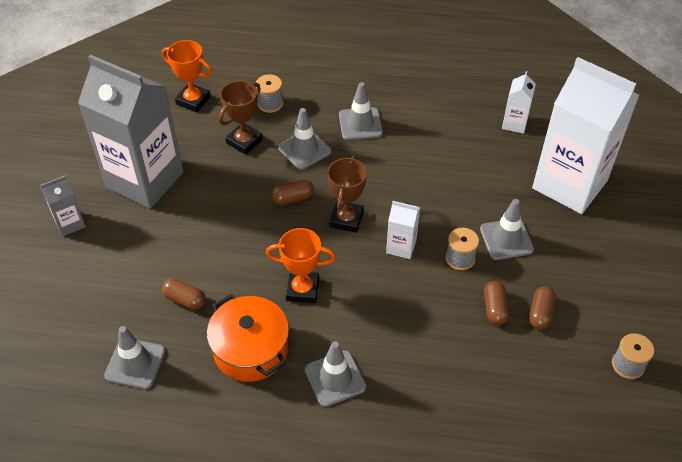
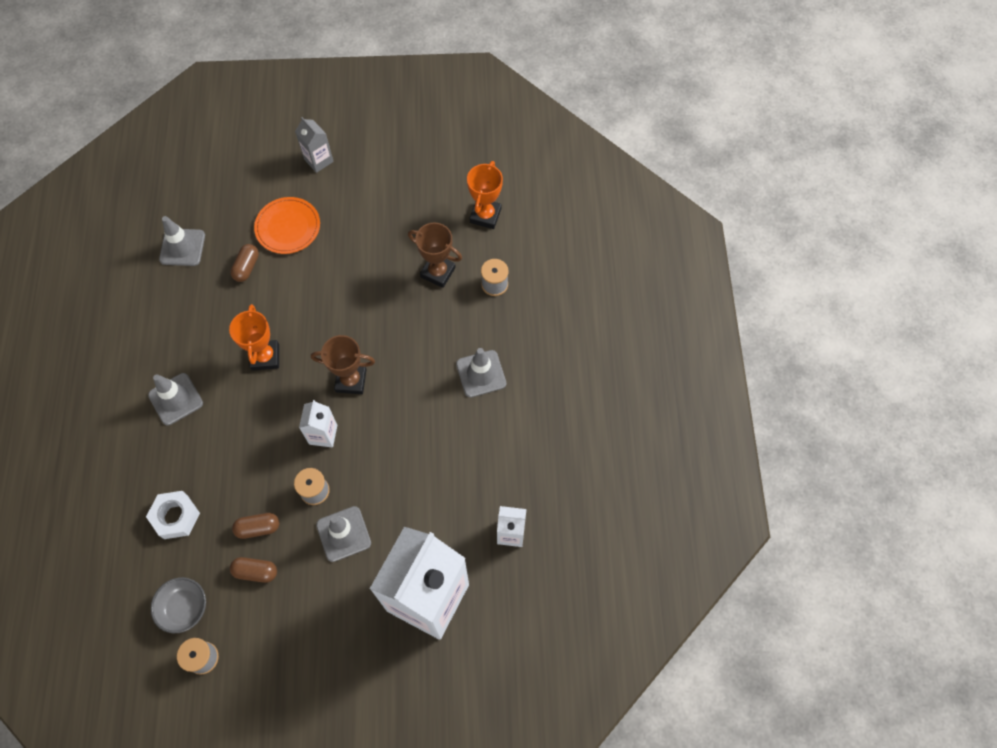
camera: 80 degrees right, 15 degrees up
(145, 180) = (376, 202): grey carton -> none
(146, 258) = (288, 227): none -> orange plate
(250, 349) = (200, 328): orange pot -> none
(292, 198) = (370, 329): brown capsule -> none
(304, 149) = (436, 327): grey traffic cone -> none
(475, 384) = (175, 517): none -> white nut
(576, 379) = (184, 608): none -> grey bowl

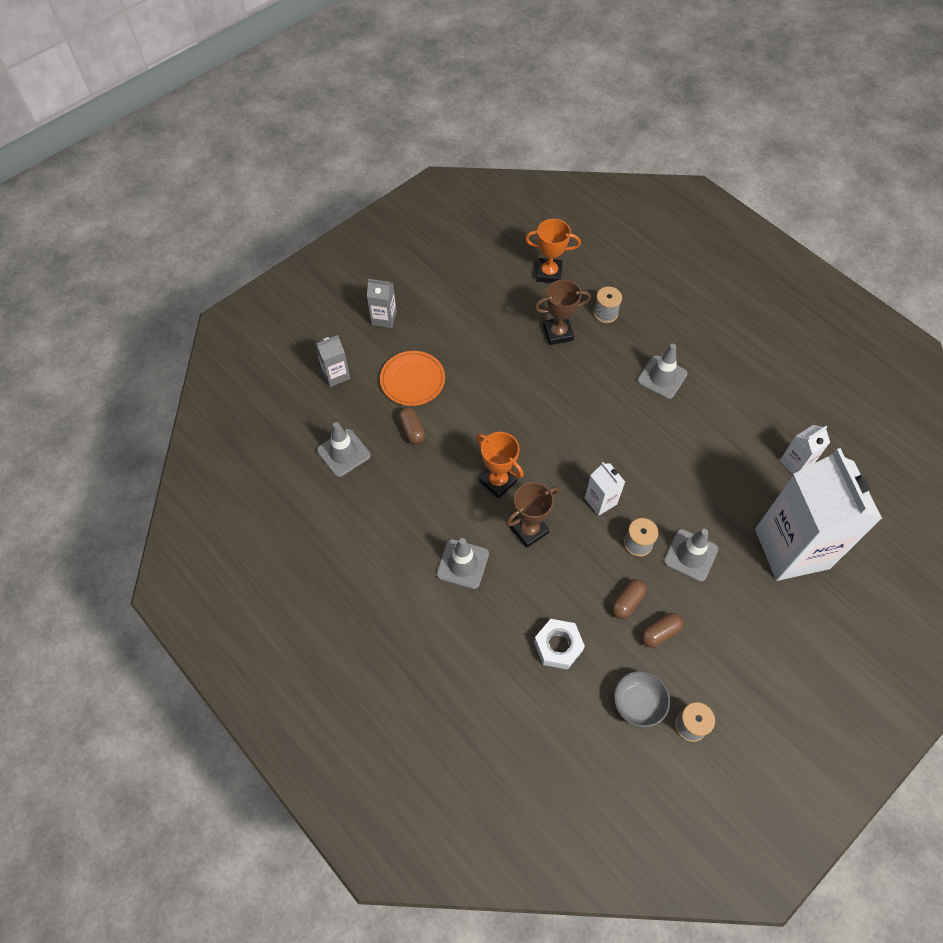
camera: 40 degrees left, 5 degrees down
(238, 181) = (336, 375): none -> grey carton
(351, 381) = (579, 449): brown trophy -> brown trophy (529, 530)
(485, 215) = (549, 273): orange trophy -> orange trophy turned 60 degrees counterclockwise

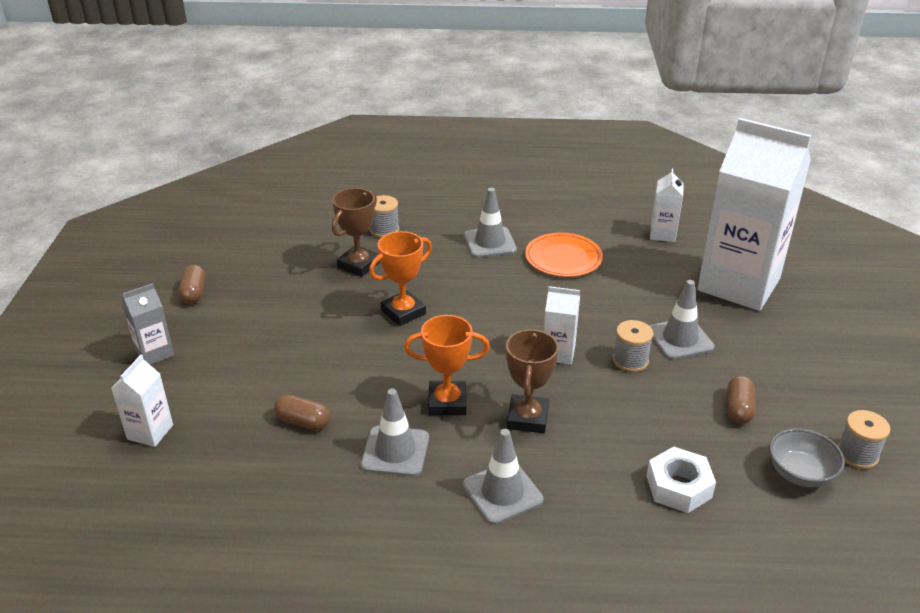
camera: 45 degrees left, 25 degrees down
(336, 375) = (150, 432): grey carton -> white carton
(343, 453) = (244, 493): grey traffic cone -> grey traffic cone (395, 451)
(412, 380) = (251, 382): orange plate -> orange plate (563, 258)
(549, 273) = (295, 231): orange trophy -> orange trophy (403, 312)
(627, 602) = (683, 407): brown capsule -> brown capsule (194, 293)

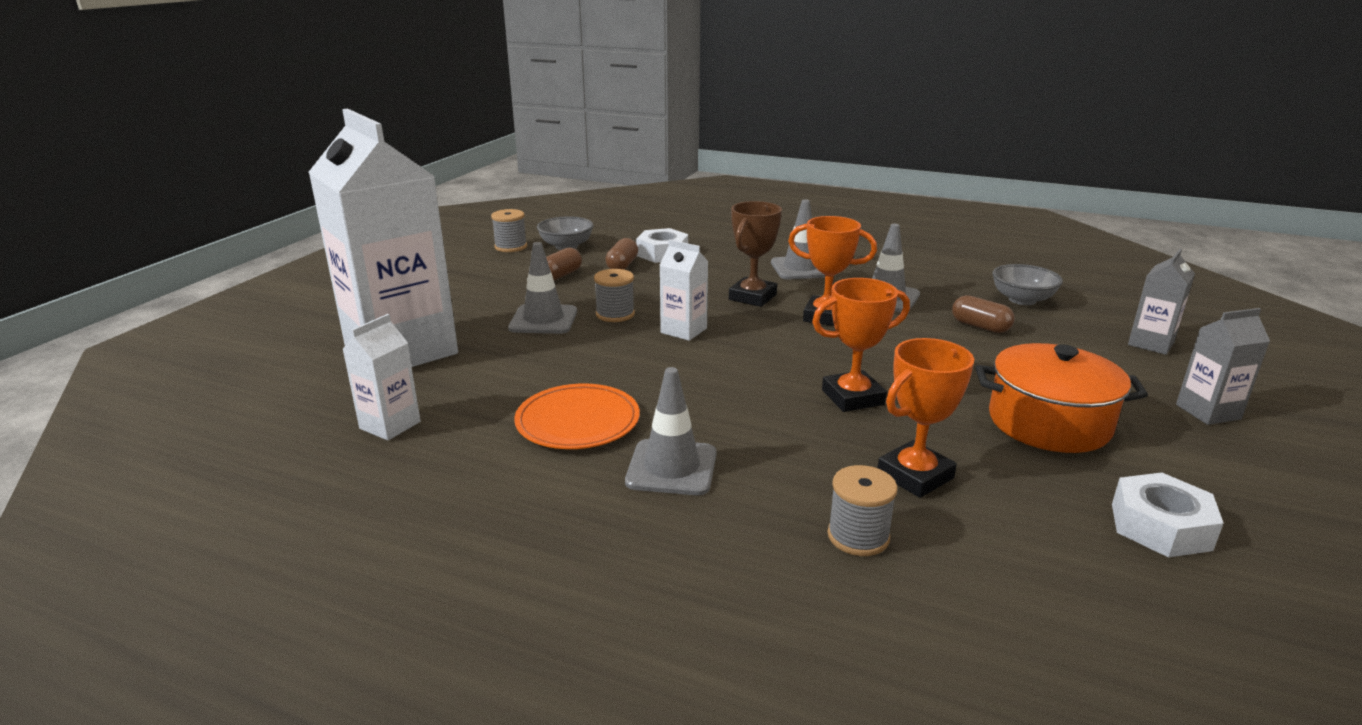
camera: 160 degrees left, 10 degrees down
(150, 432) = (1150, 344): white carton -> grey carton
(194, 293) = (1207, 484): brown capsule -> brown capsule (622, 265)
(235, 263) = (1160, 526): none -> white nut
(250, 484) = (1022, 300): none -> grey bowl
(272, 318) = (1048, 423): none -> orange pot
(358, 265) = (915, 475): brown trophy -> orange trophy

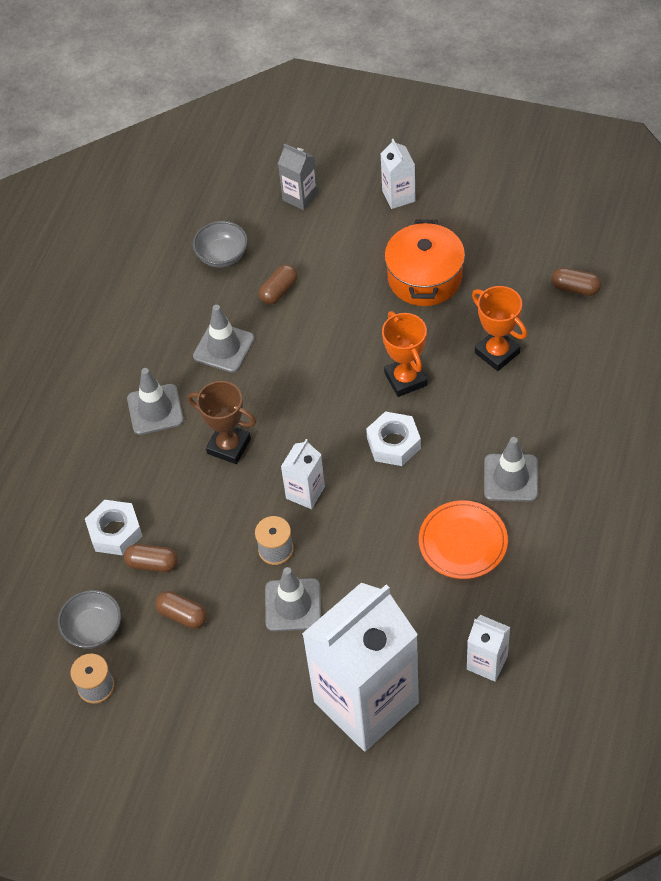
camera: 90 degrees left, 30 degrees up
(825, 316) = (268, 392): orange trophy -> none
(858, 536) = (561, 383): grey spool -> none
(1097, 580) = (575, 288): none -> brown capsule
(1160, 526) = (526, 252): white nut -> white nut (393, 443)
(1208, 412) = (398, 196): grey carton -> white carton

